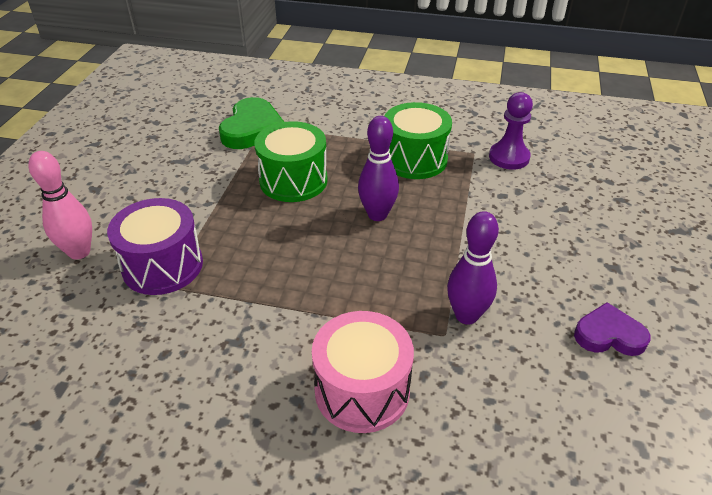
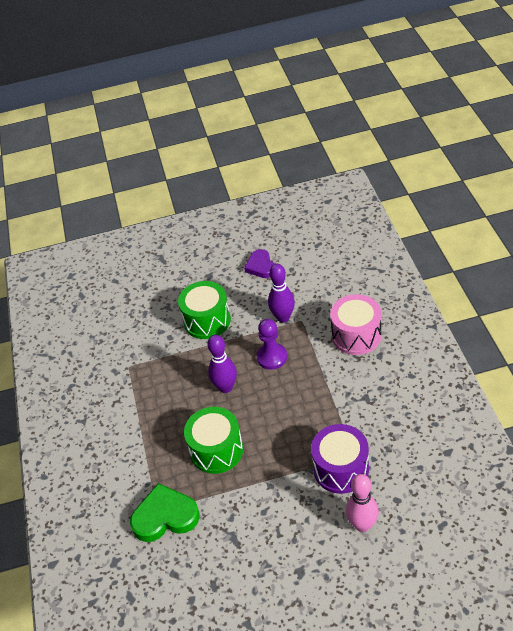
camera: 110 degrees left, 5 degrees up
(414, 159) = (153, 395): green drum -> green drum (207, 320)
(509, 157) = (124, 347): purple pawn -> purple pawn (272, 357)

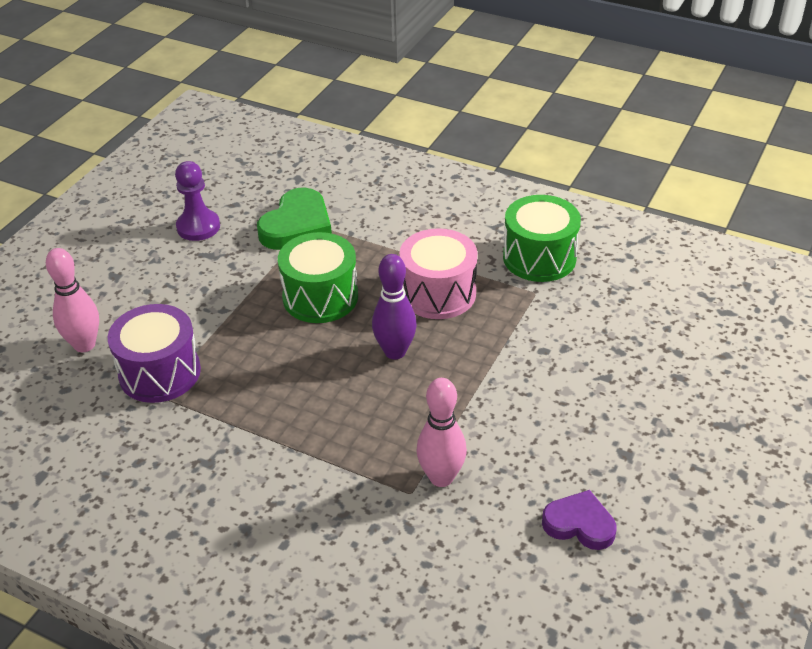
camera: 125 degrees right, 5 degrees down
(207, 320) = (531, 399): green drum -> green drum (539, 257)
(272, 357) = (386, 420): purple pawn -> purple pawn (198, 227)
(283, 317) = (441, 477): purple bowling pin -> pink bowling pin
(356, 335) = (308, 530): pink drum -> pink drum (438, 293)

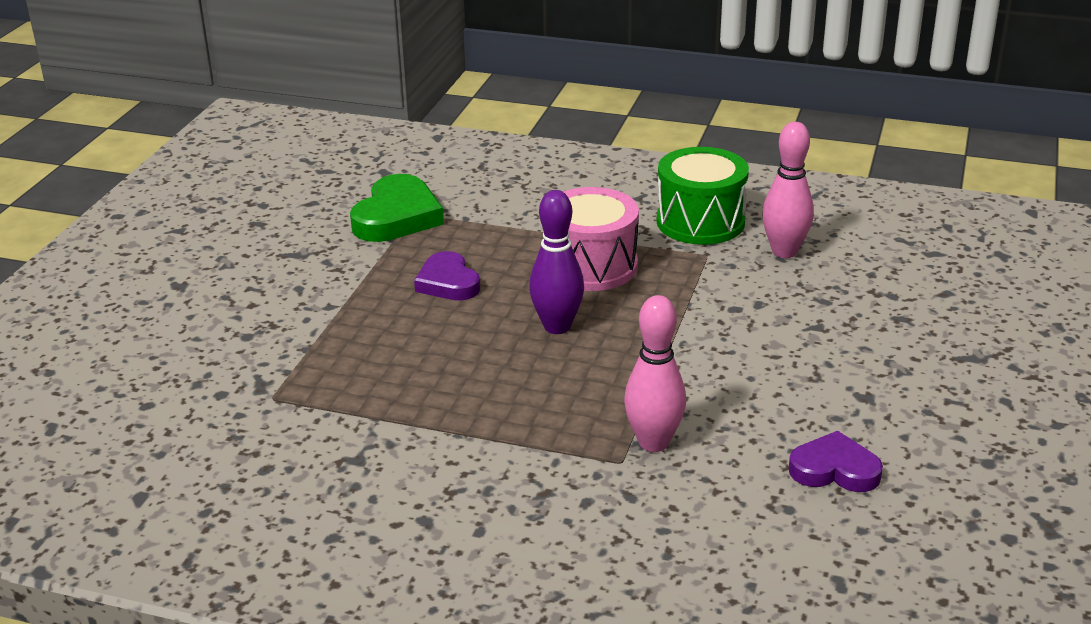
camera: 10 degrees left, 10 degrees down
(84, 345) = (160, 357): pink bowling pin -> pink bowling pin (784, 251)
(160, 373) = (267, 376): purple drum -> none
(198, 227) = (273, 228): purple pawn -> none
(320, 297) = (448, 282): green drum -> purple heart

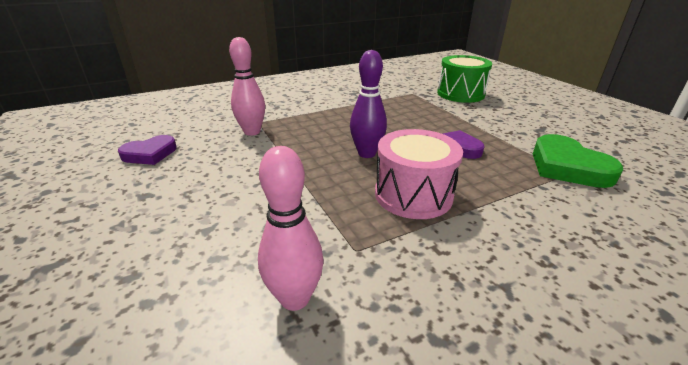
camera: 135 degrees right, 0 degrees up
(700, 222) = (411, 289): green drum -> green drum (460, 94)

